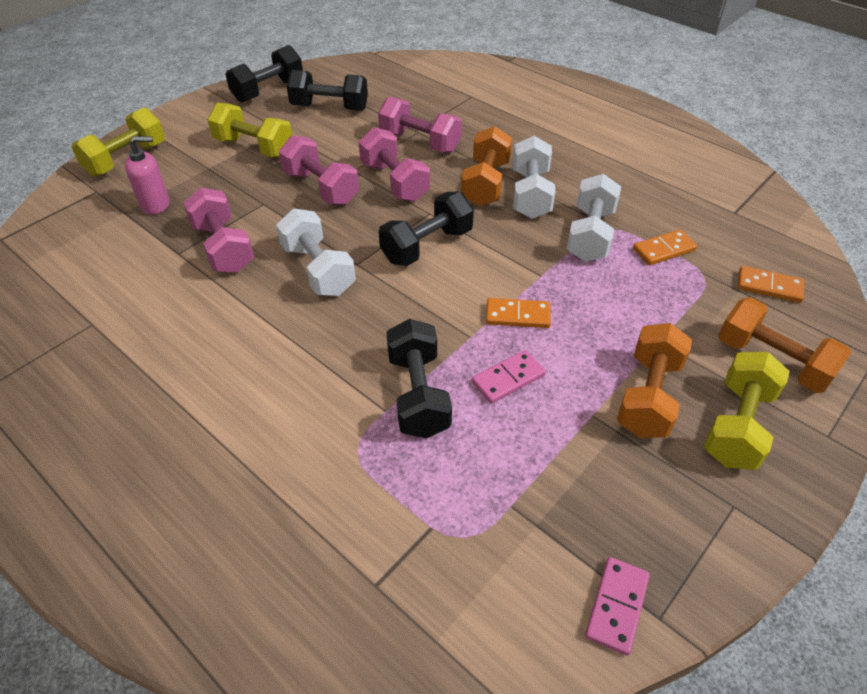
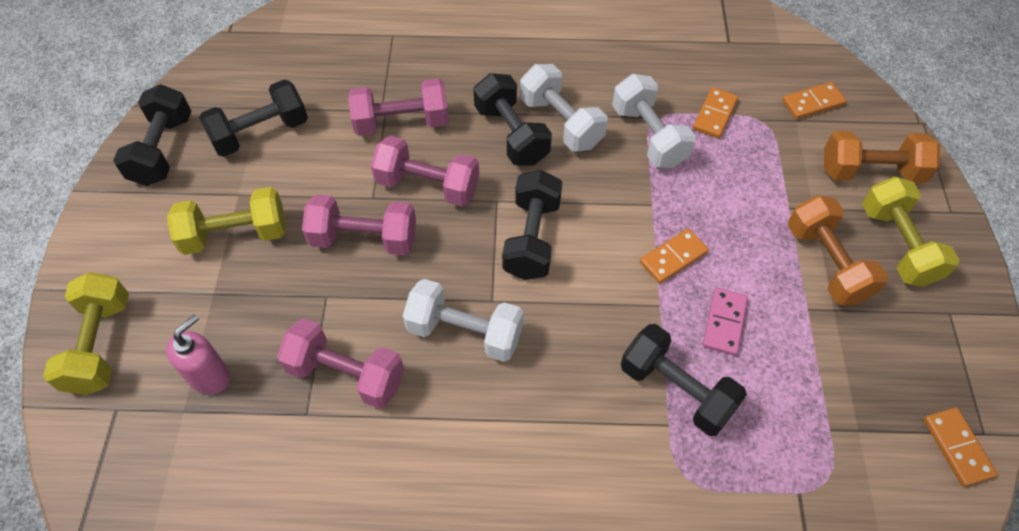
camera: 40 degrees left, 10 degrees up
(485, 183) = (511, 134): orange dumbbell -> black dumbbell
(617, 606) = (957, 447): pink domino -> orange domino

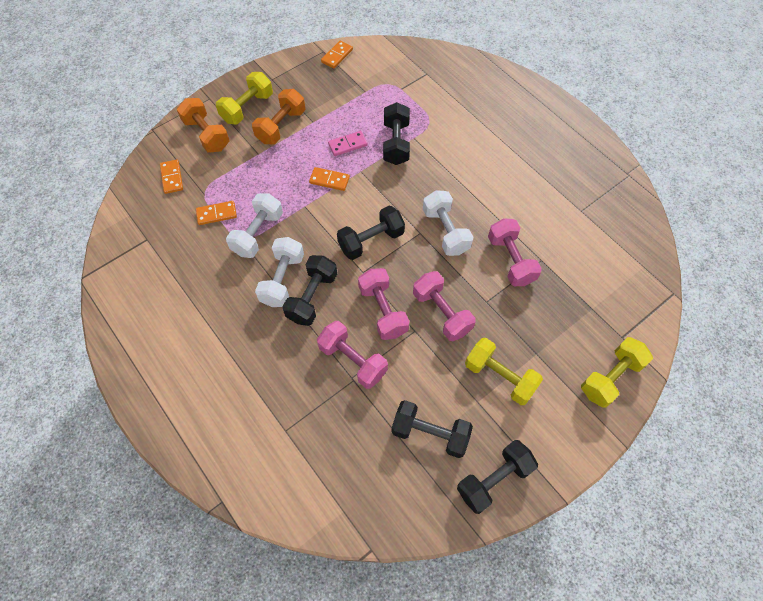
camera: 130 degrees left, 5 degrees up
(210, 376) = (569, 313): pink soap dispenser -> none
(812, 103) = (172, 178): orange domino -> orange domino turned 45 degrees clockwise

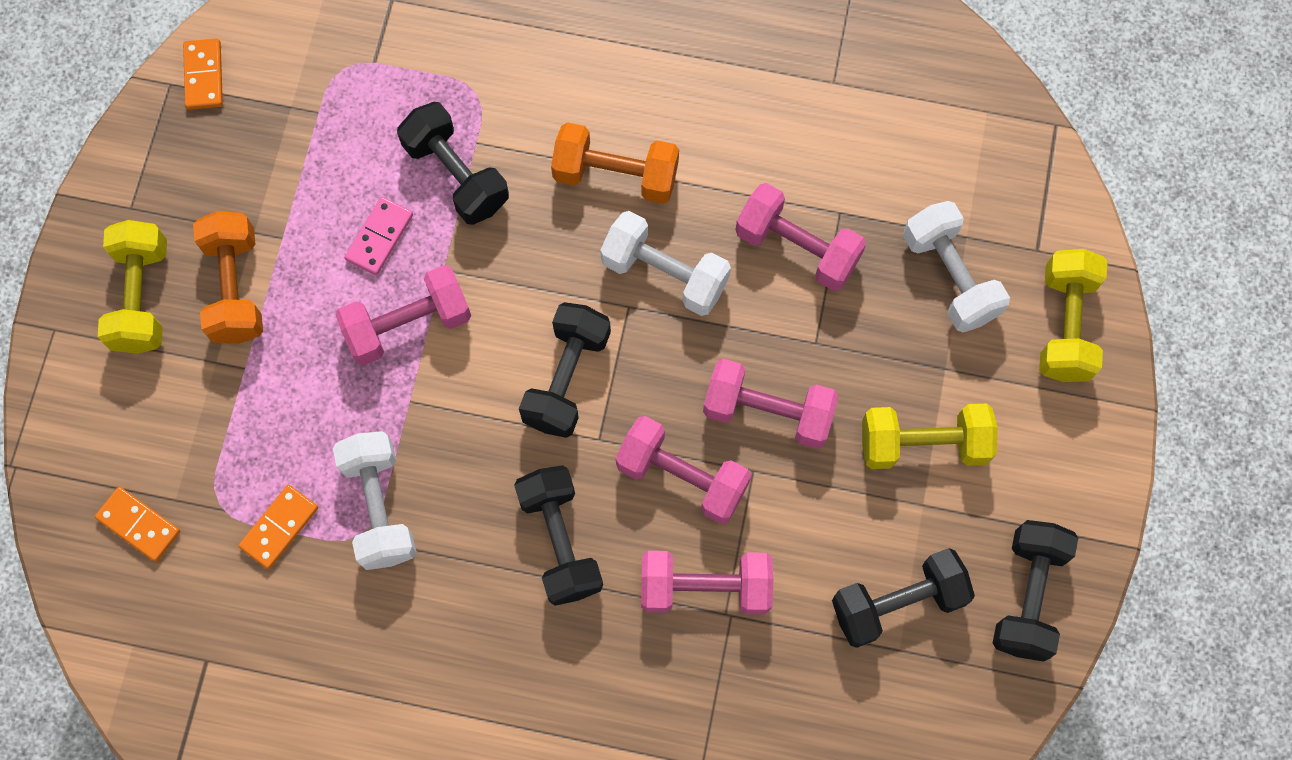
camera: 40 degrees left, 10 degrees up
(207, 135) = (120, 401): orange dumbbell -> orange dumbbell (615, 175)
(282, 279) = (489, 550): white dumbbell -> white dumbbell (950, 276)
(329, 180) = (408, 325): orange domino -> pink dumbbell

